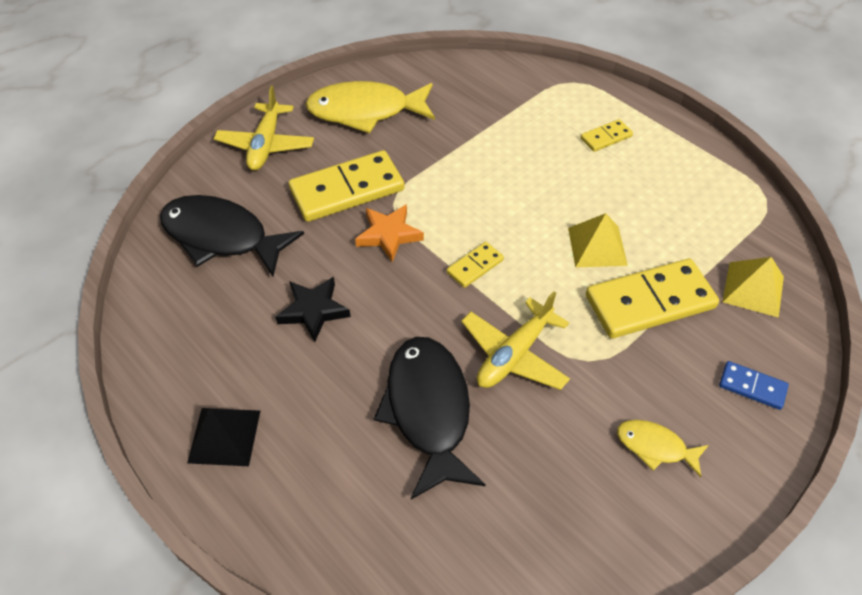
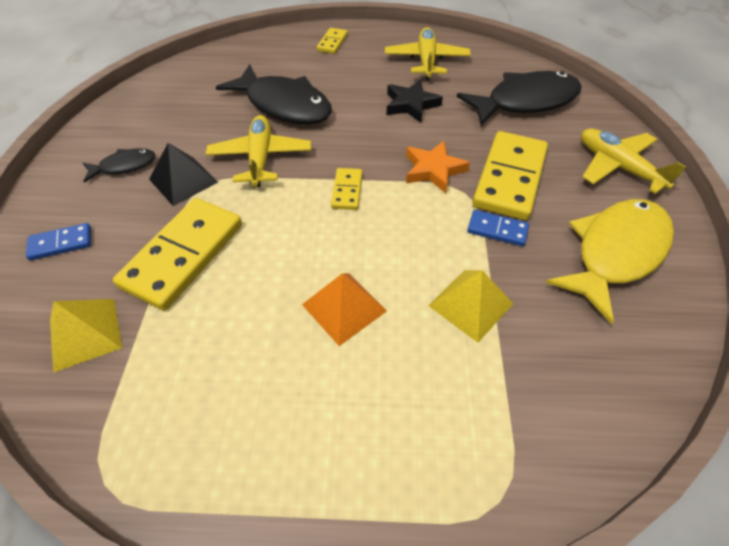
camera: 135 degrees right, 0 degrees up
(214, 356) = (426, 61): none -> yellow plane
(224, 436) = (372, 44): black pyramid -> black pyramid (183, 180)
(410, 167) = (497, 230): none -> blue domino
(564, 192) = (344, 307): none -> orange pyramid
(597, 246) = (265, 273): yellow pyramid -> yellow pyramid (470, 304)
(606, 137) = (367, 423): yellow domino -> yellow domino (332, 43)
(655, 447) = (124, 166): yellow fish -> black fish

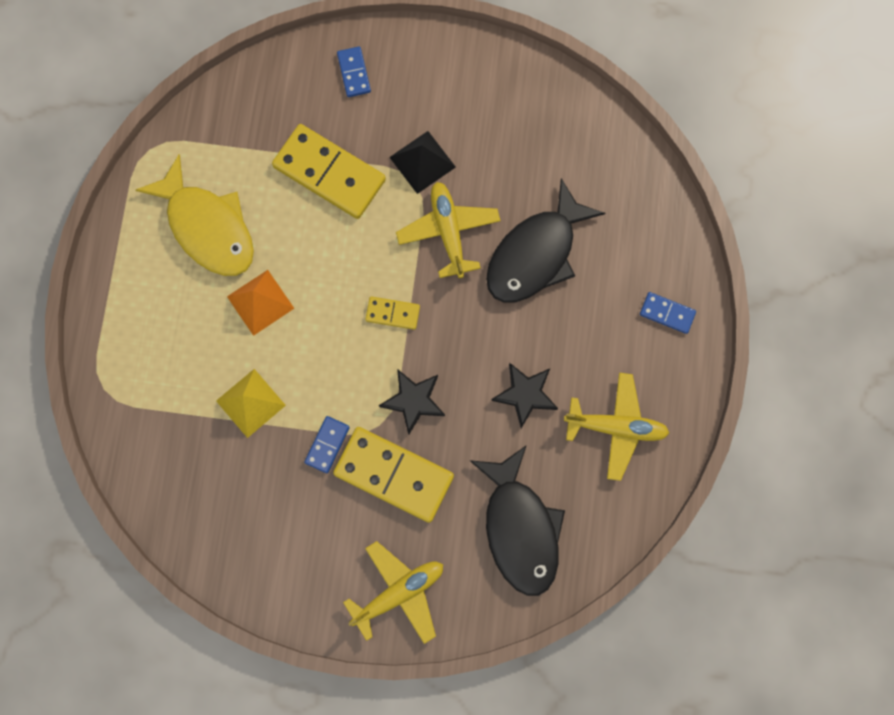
camera: 95 degrees right, 25 degrees up
(85, 334) = (261, 113): yellow pyramid -> none
(124, 166) = (448, 105): black fish -> none
(260, 158) = (448, 232): yellow plane -> yellow plane turned 105 degrees counterclockwise
(332, 43) = (667, 313): yellow domino -> blue domino
(433, 170) = (413, 401): orange star -> black star
(615, 253) = (288, 544): yellow fish -> yellow fish (208, 227)

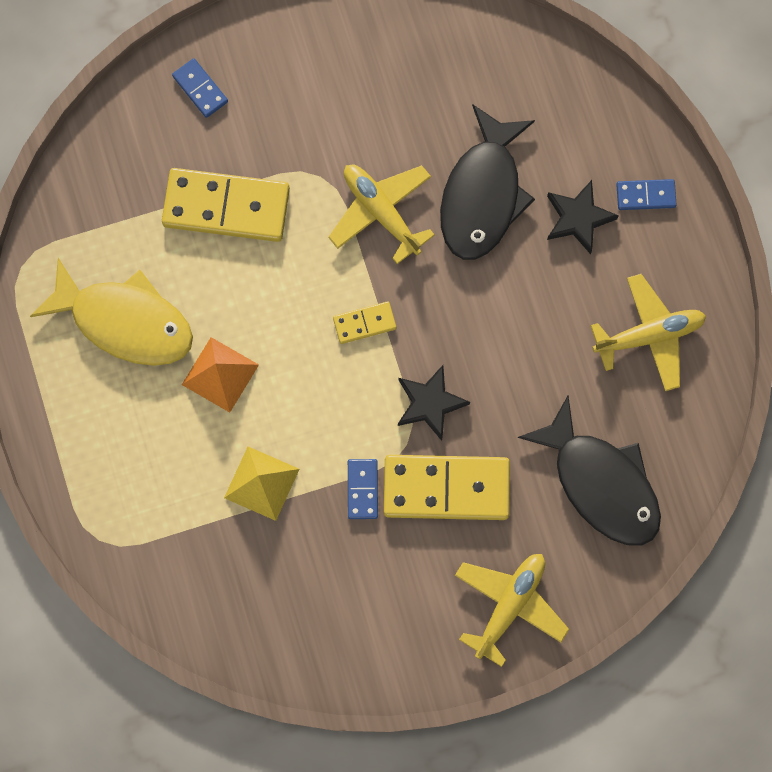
camera: 25 degrees left, 0 degrees up
(422, 162) = (318, 151): black pyramid -> none
(525, 394) = (541, 344): black star -> black star (578, 218)

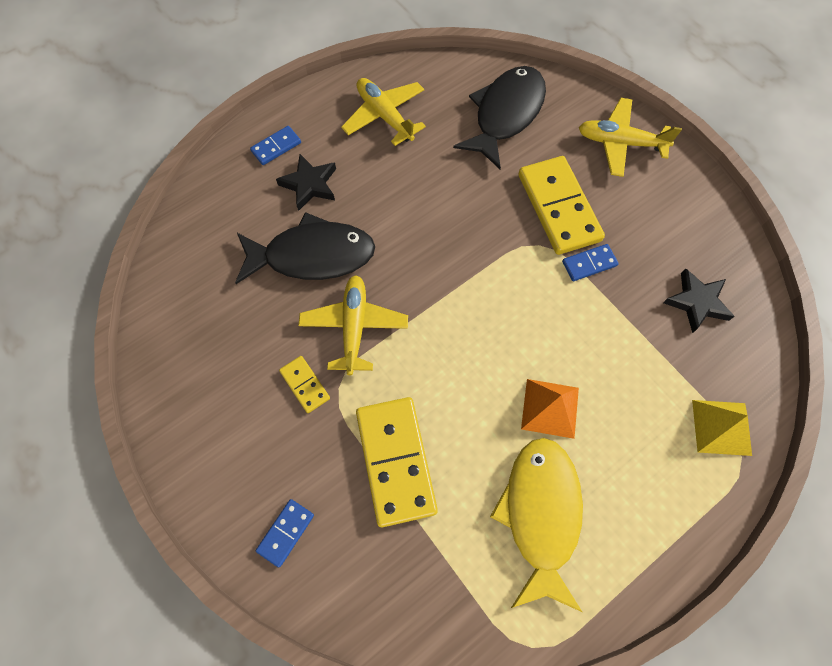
camera: 110 degrees left, 10 degrees down
(261, 483) = (623, 340): yellow pyramid -> yellow pyramid (721, 427)
(364, 323) = (455, 307): yellow domino -> yellow domino (305, 385)
(381, 212) = (354, 327): yellow plane -> yellow plane turned 150 degrees clockwise
(430, 403) = (499, 239): black star -> black star (697, 302)
(645, 195) = (276, 147): blue domino -> blue domino turned 75 degrees clockwise

